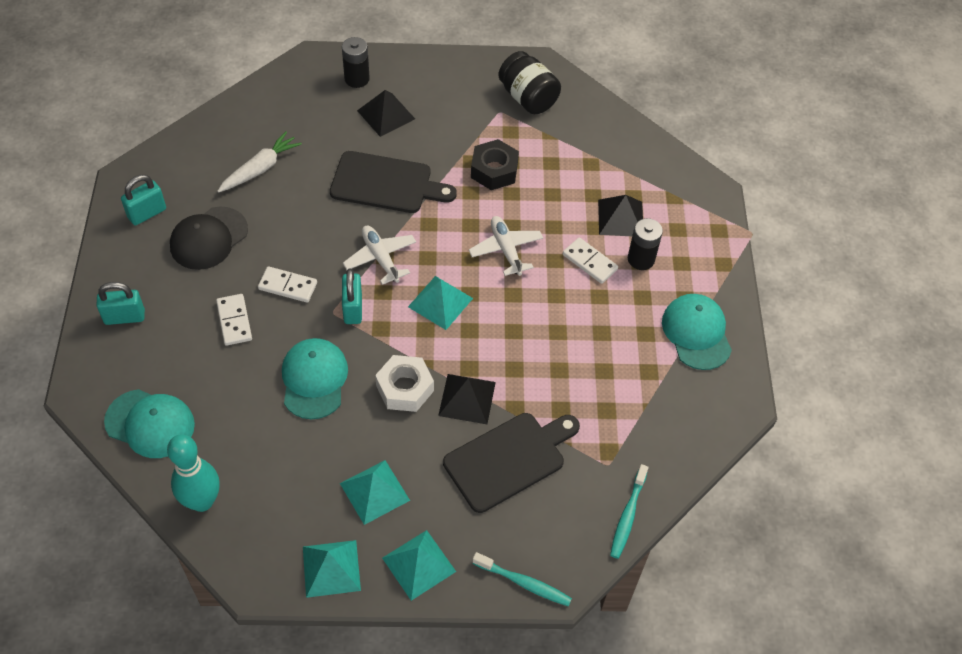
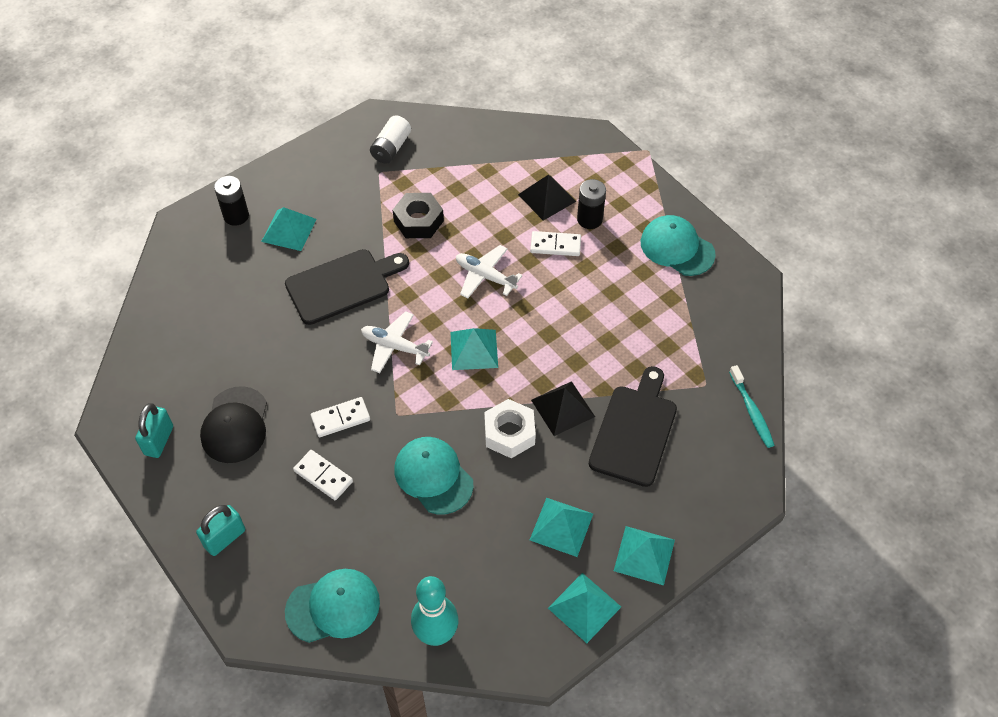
camera: 35 degrees left, 0 degrees up
(260, 168) = (224, 339): white carrot -> none
(353, 308) = (410, 400): turquoise padlock -> none
(386, 114) = (289, 230): black pyramid -> turquoise pyramid
(524, 583) = (728, 511): turquoise toothbrush -> none
(528, 98) = (391, 148): black jar -> white battery

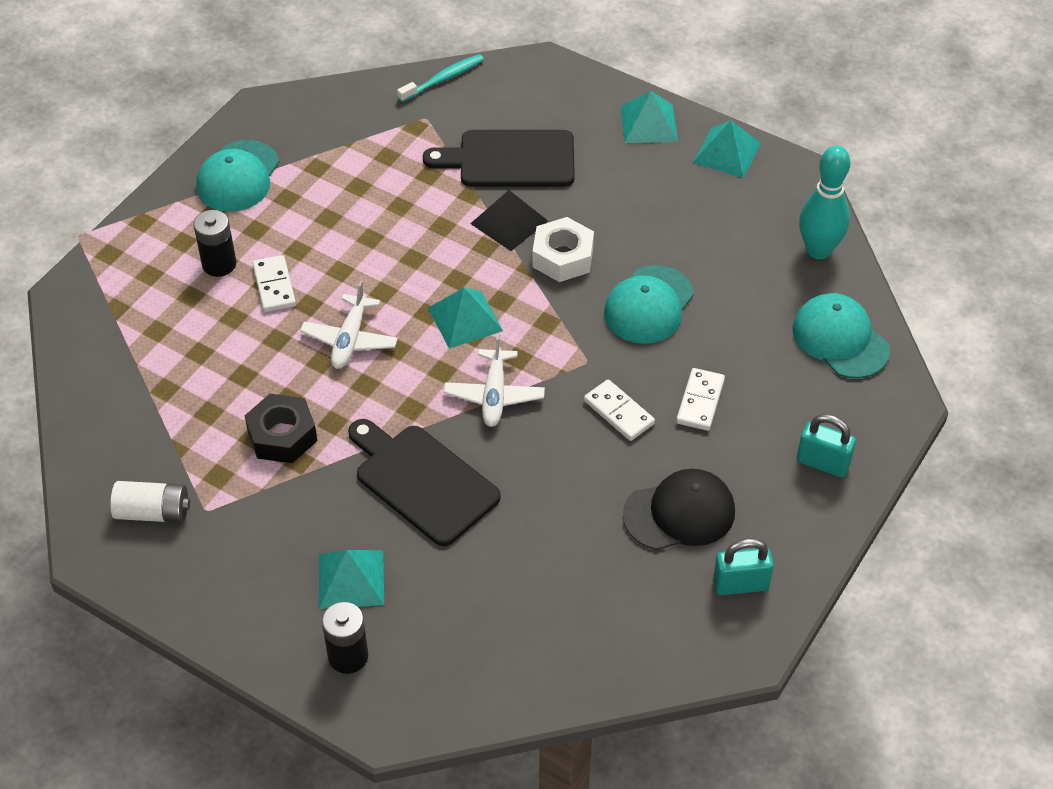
camera: 110 degrees left, 5 degrees down
(547, 198) = (196, 314): black pyramid -> none
(561, 526) = (651, 188): turquoise pyramid -> none

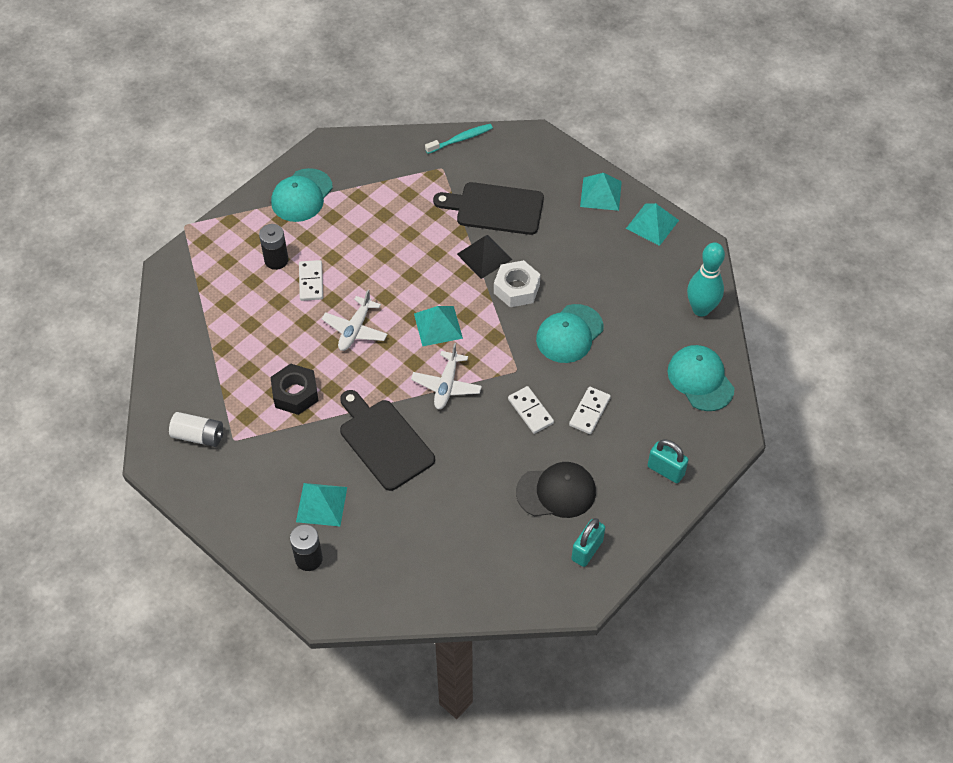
camera: 10 degrees right, 5 degrees up
(740, 584) = (587, 550): turquoise padlock -> turquoise padlock turned 60 degrees counterclockwise

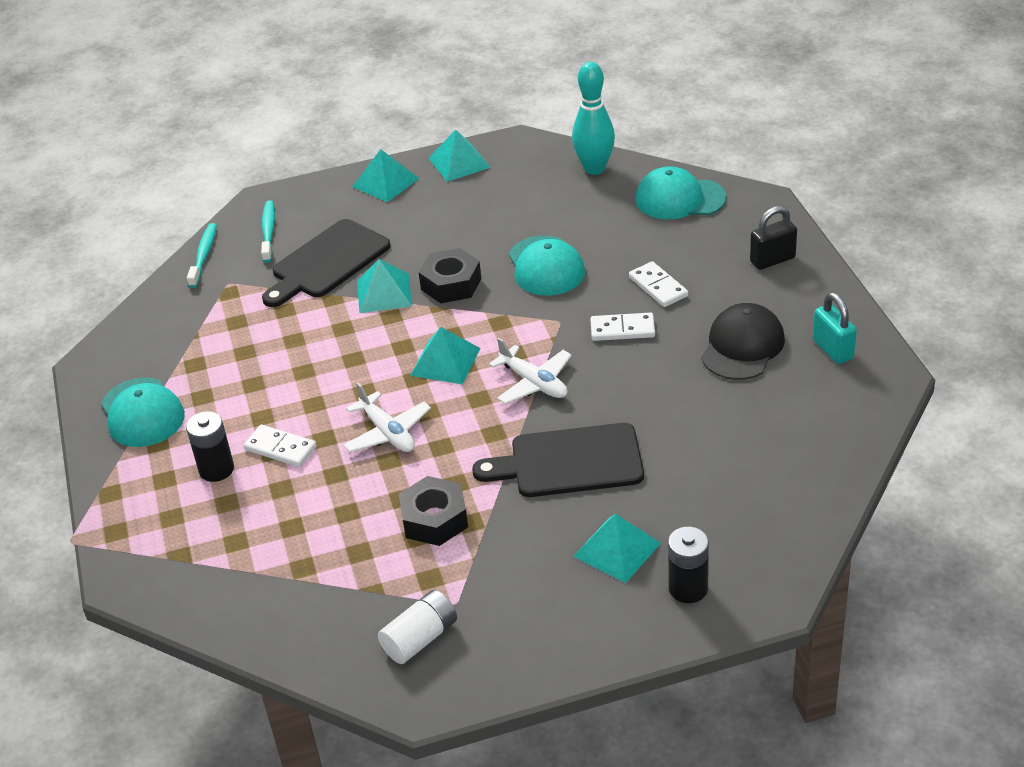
camera: 55 degrees left, 15 degrees down
(484, 256) = (384, 293): black pyramid -> turquoise pyramid
(506, 159) = (268, 231): none -> turquoise toothbrush
(516, 289) = (451, 284): white nut -> black nut
(665, 470) = (772, 260): turquoise padlock -> black padlock

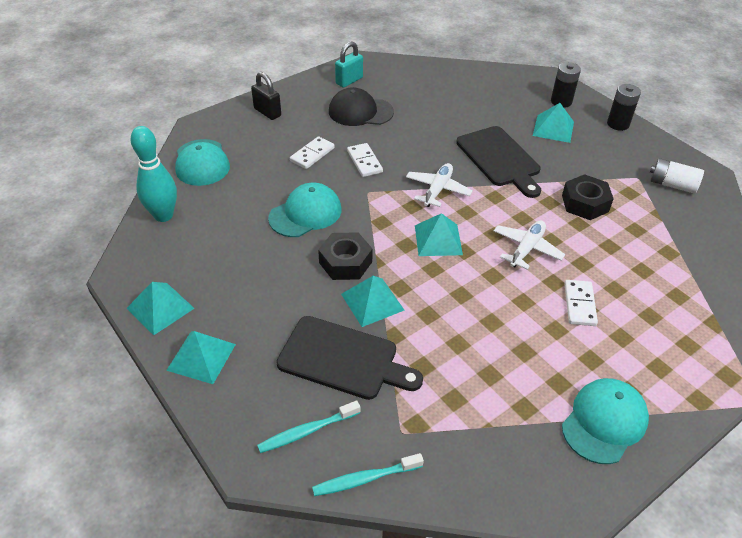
camera: 115 degrees left, 5 degrees up
(216, 469) = (625, 336): black battery -> black battery (618, 124)

